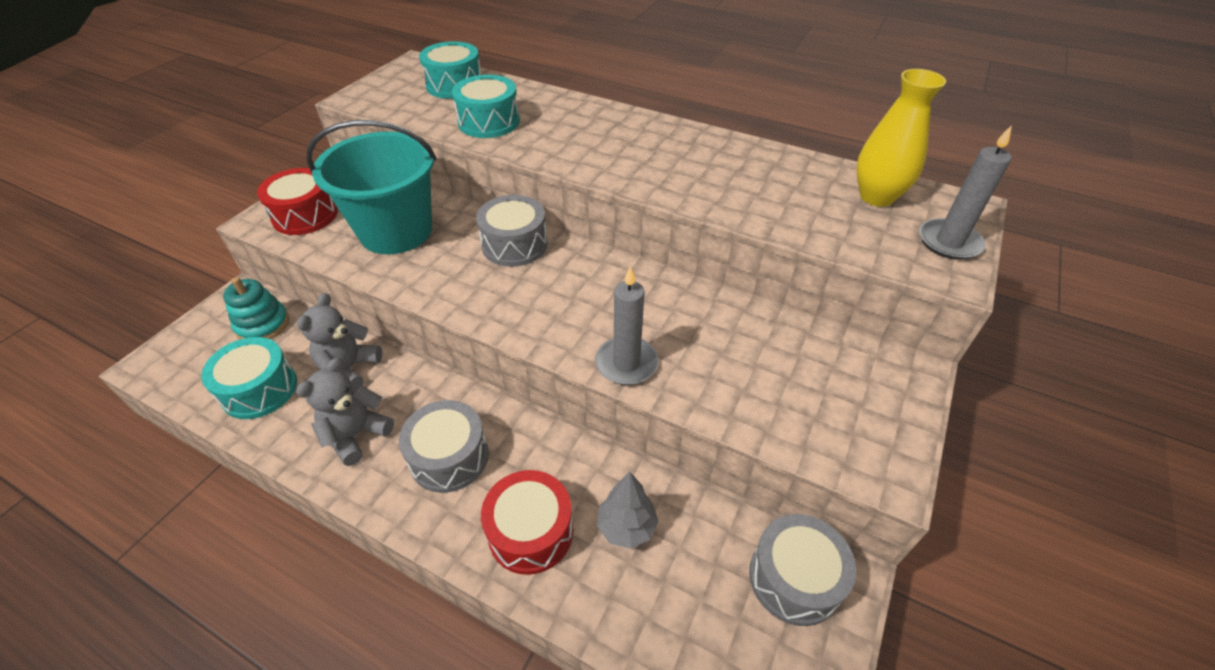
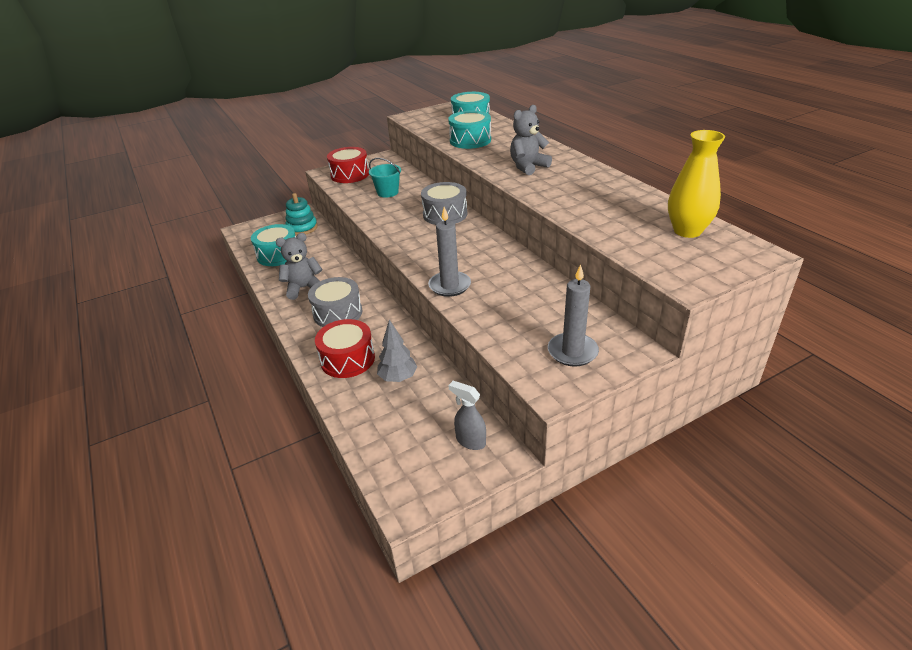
camera: 35 degrees right, 10 degrees down
(349, 368) = (325, 259): grey teddy bear -> grey teddy bear (528, 167)
(396, 231) = (387, 192): turquoise bucket -> turquoise bucket, size x0.47
(794, 578) = (470, 441): grey drum -> grey spray bottle
(949, 242) = (710, 267): grey candle -> grey candle (572, 352)

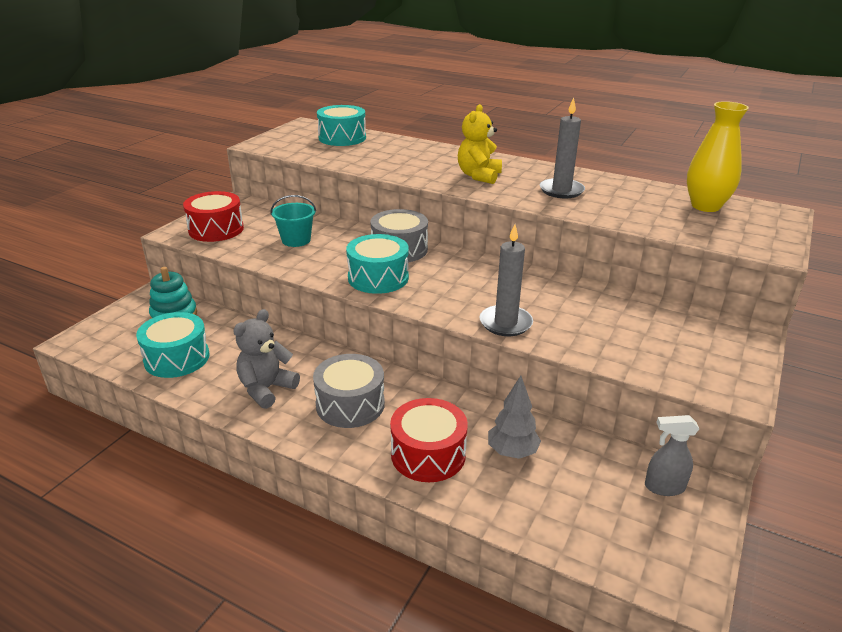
camera: 35 degrees left, 5 degrees down
(470, 140) = (375, 160): turquoise drum -> turquoise drum (378, 278)
(528, 167) = (479, 176): grey teddy bear -> yellow teddy bear
(572, 352) = (704, 350): grey candle -> grey candle (561, 190)

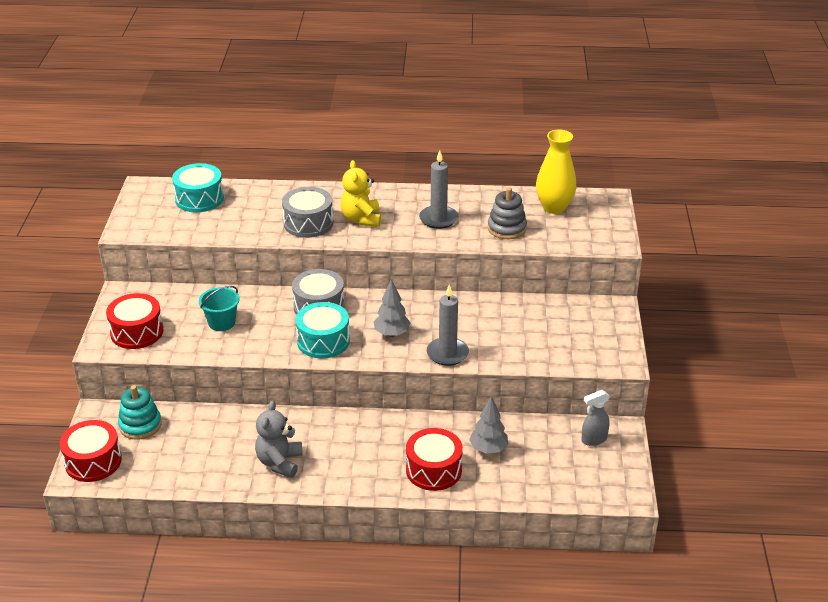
camera: 25 degrees left, 5 degrees up
(103, 333) = (93, 461): none -> red drum
(177, 358) = (182, 462): turquoise drum -> none
(350, 404) = (353, 453): grey drum -> grey drum (308, 223)
(456, 289) = (391, 333): none -> grey tree
(636, 212) = (506, 228): none -> grey stacking toy

